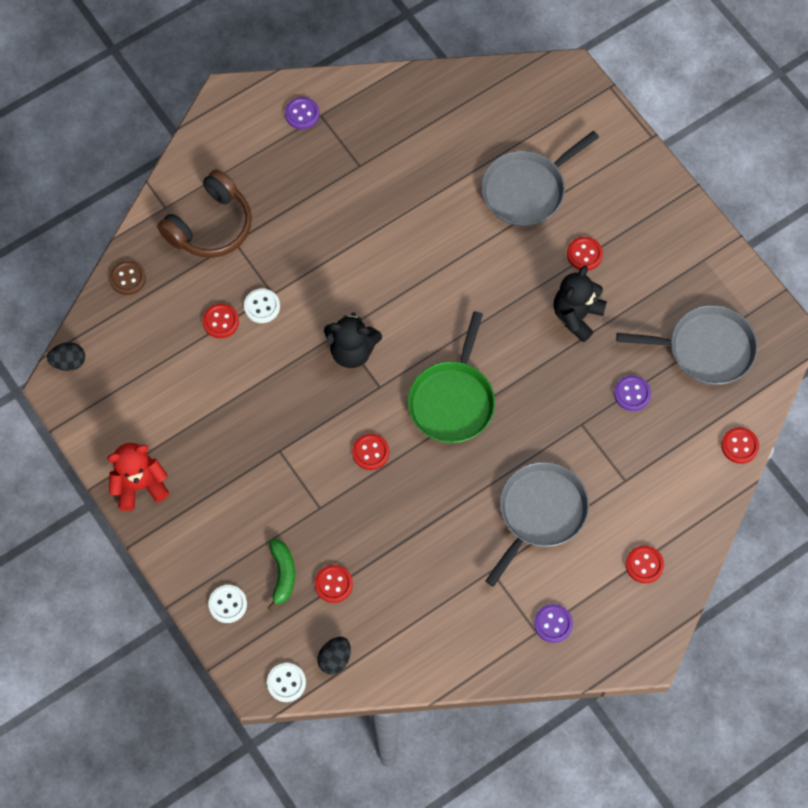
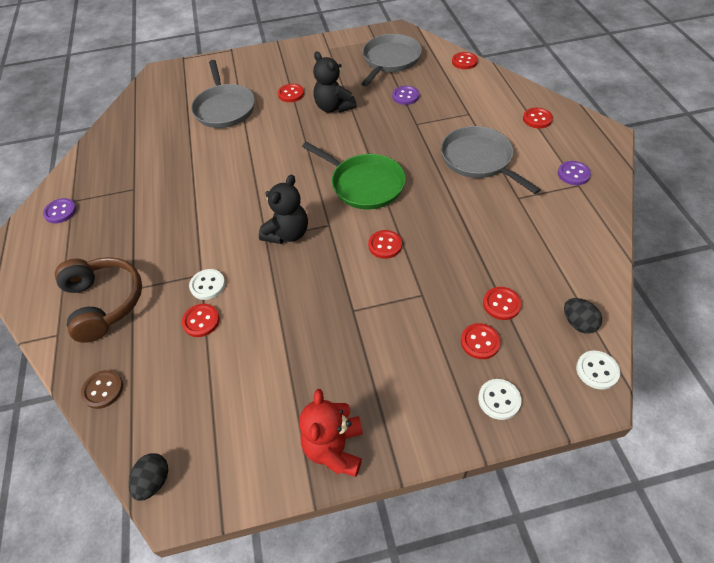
camera: 65 degrees left, 15 degrees down
(282, 574) = (480, 342): green banana -> red button

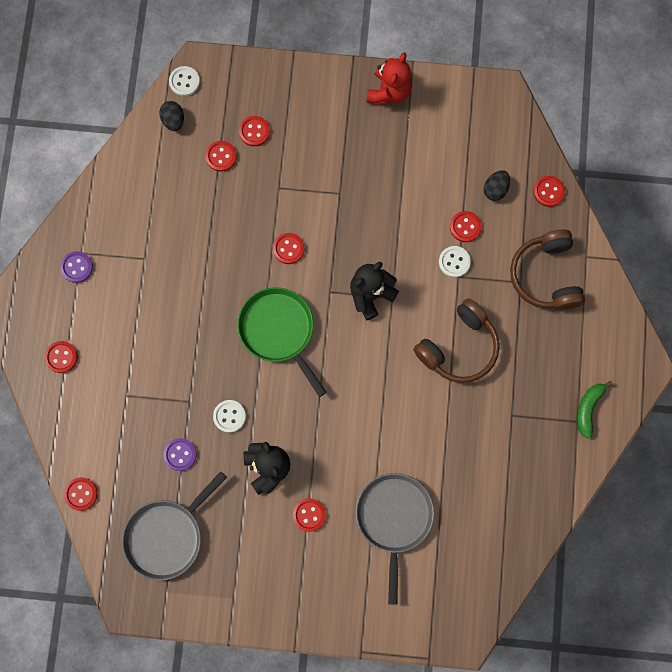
camera: 165 degrees left, 25 degrees up
(60, 212) = (588, 409): purple button -> green banana
(103, 390) = (548, 191): brown button -> red button
(154, 481) = (515, 111): black egg -> black egg (495, 189)
(190, 220) = (459, 347): none -> brown headphones
(478, 160) = (153, 321): grey pan -> none
(499, 400) = (264, 85): white button -> white button (229, 416)

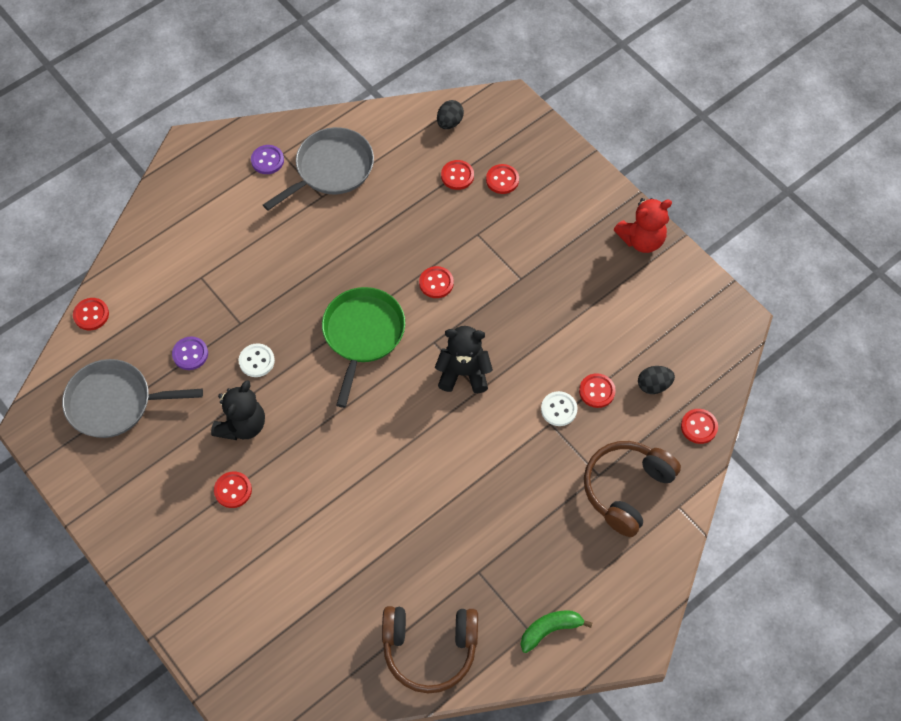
camera: 45 degrees right, 15 degrees down
(61, 357) = (187, 210): red button -> none
(184, 82) = (487, 103): white button -> none
(394, 518) = (294, 558): grey pan -> grey pan (331, 169)
(459, 347) = (491, 477): brown headphones -> brown headphones (429, 649)

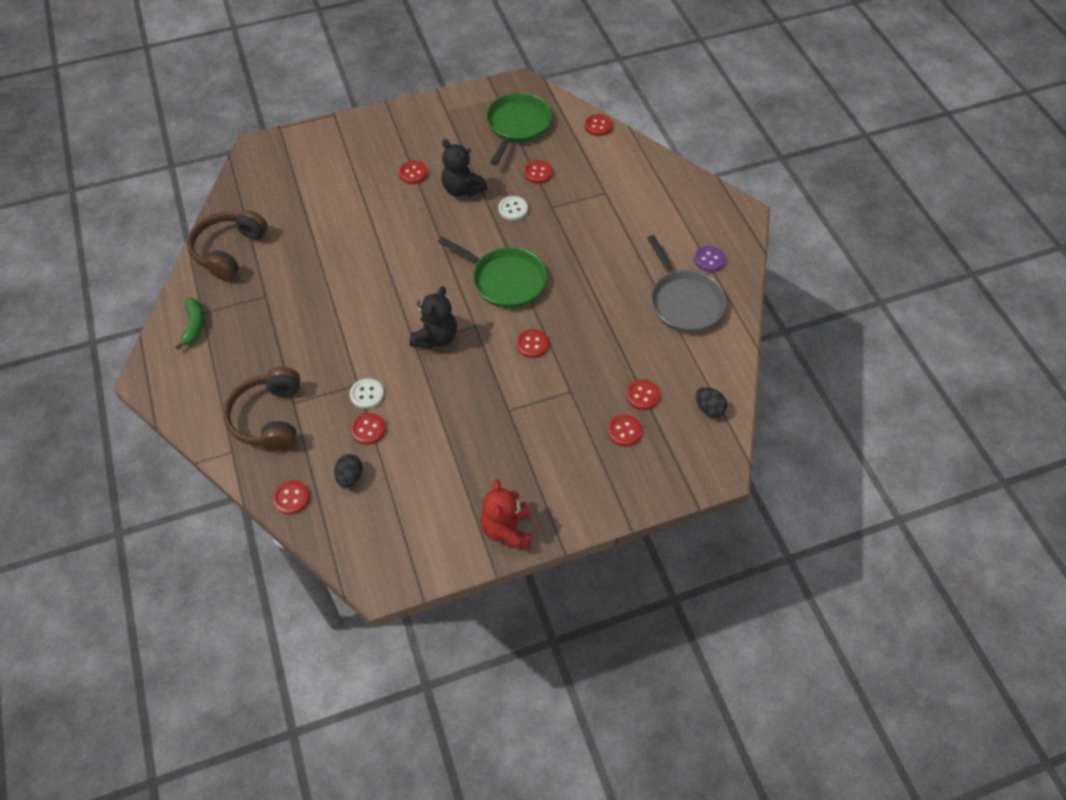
camera: 110 degrees right, 5 degrees down
(114, 402) = (517, 125): grey pan -> green pan
(190, 354) = (538, 173): purple button -> red button
(626, 489) = (269, 418): brown headphones -> brown headphones turned 150 degrees counterclockwise

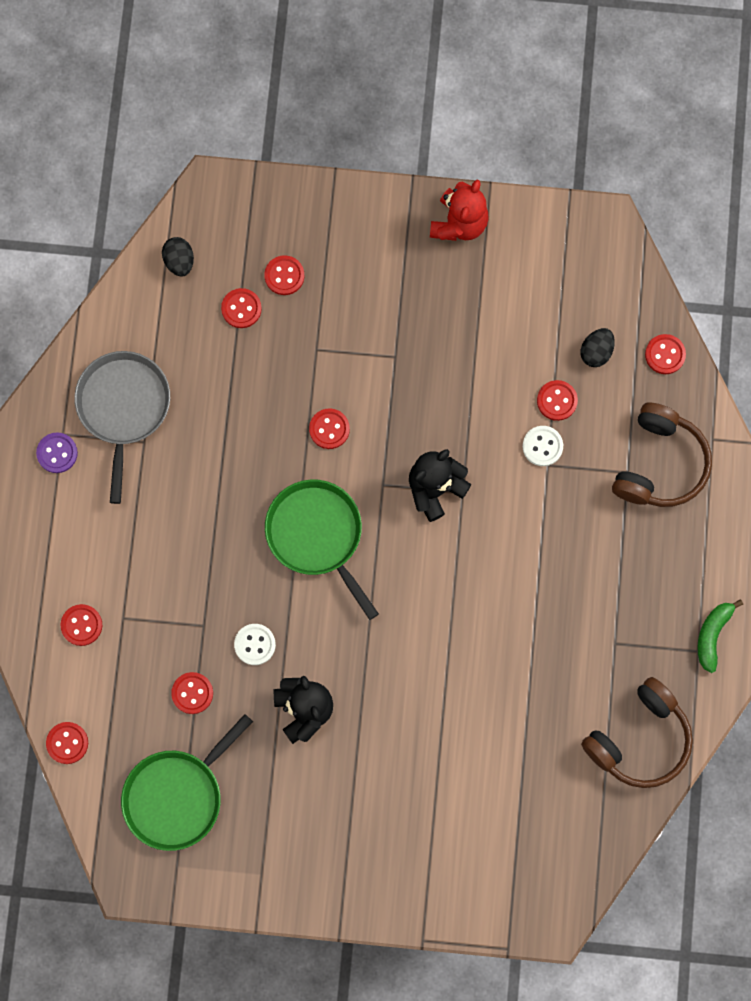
camera: 155 degrees left, 20 degrees up
(413, 173) = (357, 769): red button -> red button (81, 625)

